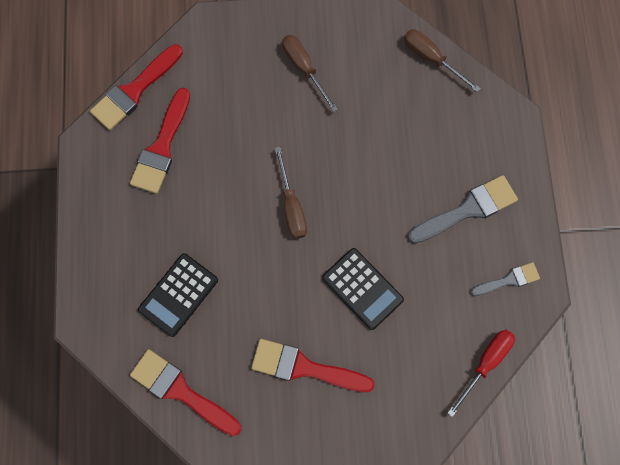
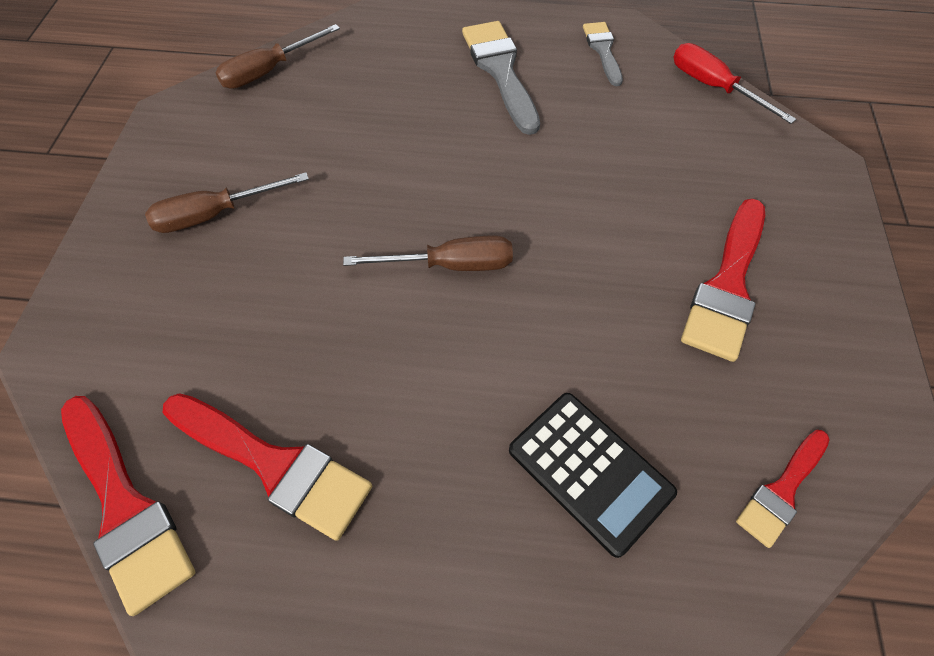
camera: 80 degrees left, 15 degrees down
(181, 391) = (782, 490): red brush -> red brush, size x0.59
(362, 289) = (601, 195): black calculator -> none

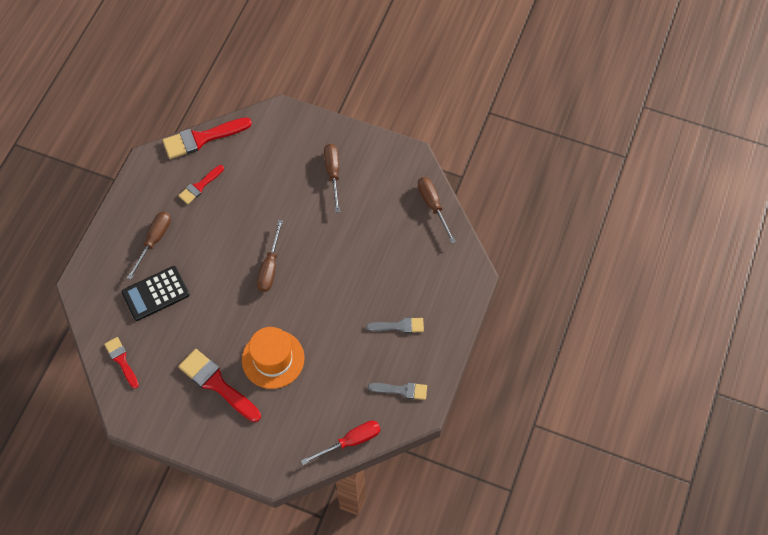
camera: 105 degrees right, 5 degrees up
(274, 465) = (200, 186): red brush -> red brush, size x0.59
(452, 526) = (154, 241): none -> brown screwdriver
(500, 71) = (399, 326): grey brush -> grey brush, size x0.59
(634, 213) = (273, 359): none -> orange hat

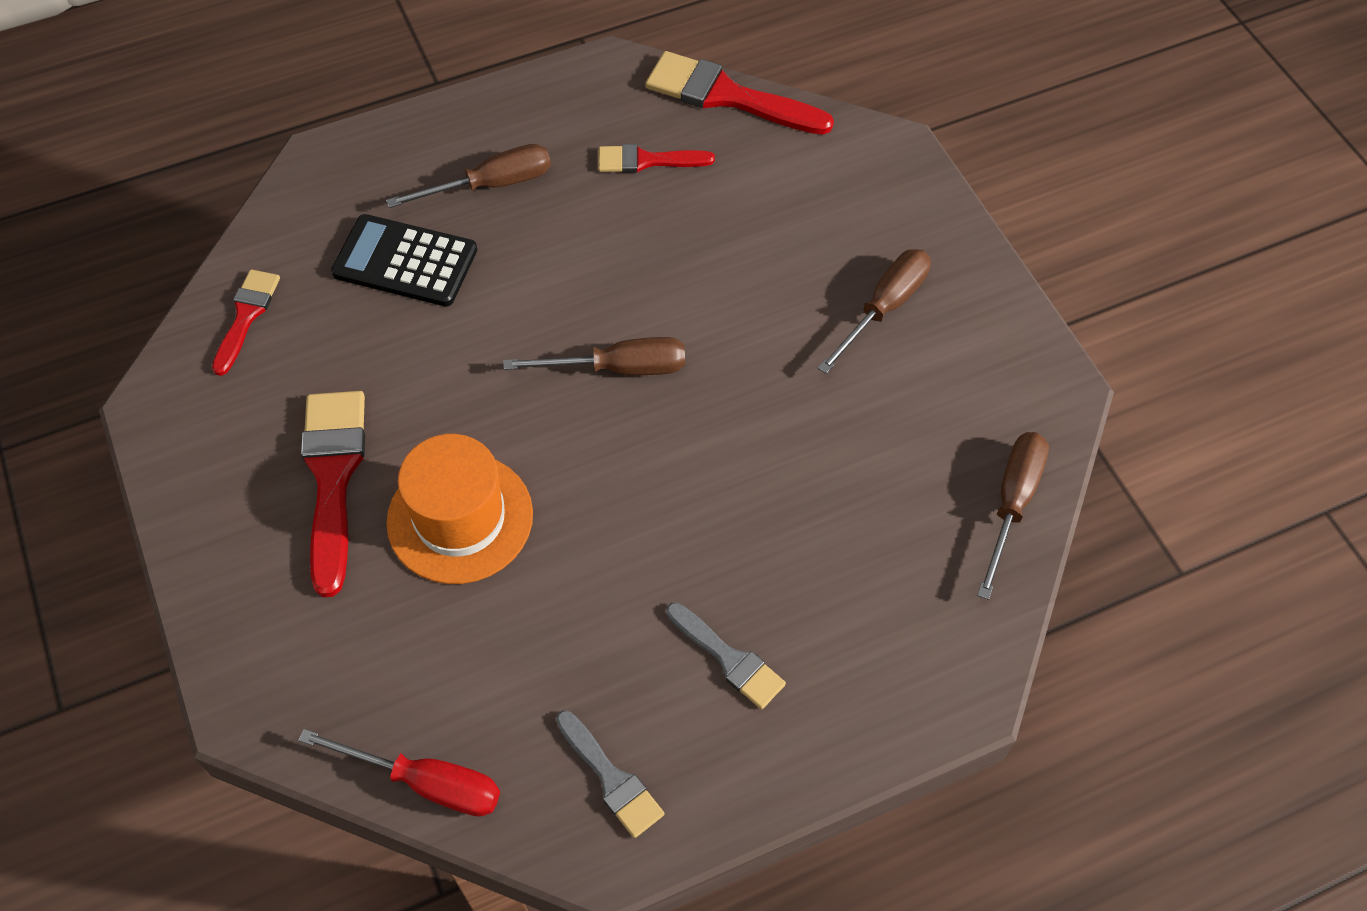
camera: 45 degrees right, 5 degrees down
(270, 267) = (618, 368): brown screwdriver -> brown screwdriver turned 150 degrees counterclockwise

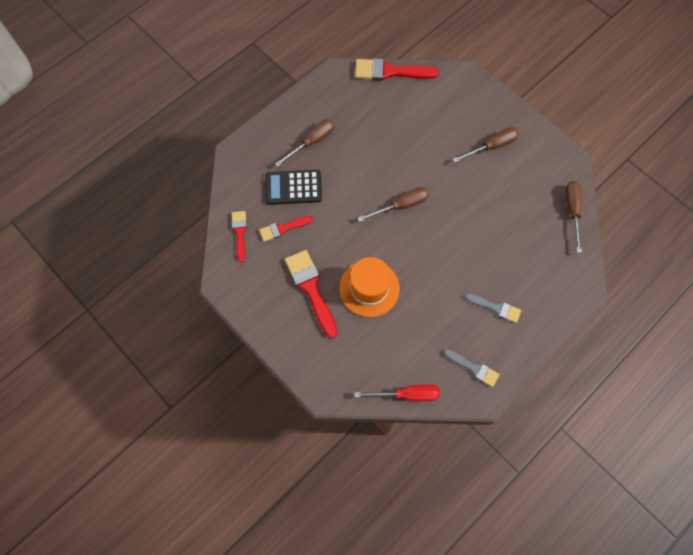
camera: 20 degrees left, 10 degrees up
(647, 160) = (371, 111): red brush -> red brush (283, 228)
(884, 308) = (492, 146): brown screwdriver -> brown screwdriver turned 45 degrees clockwise

